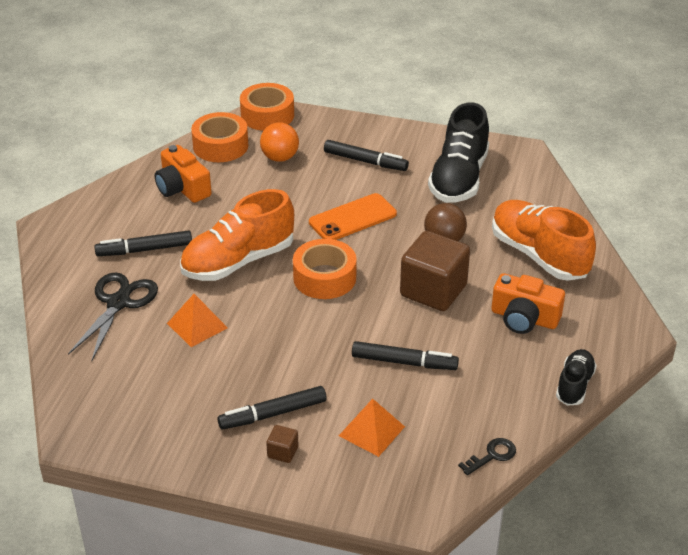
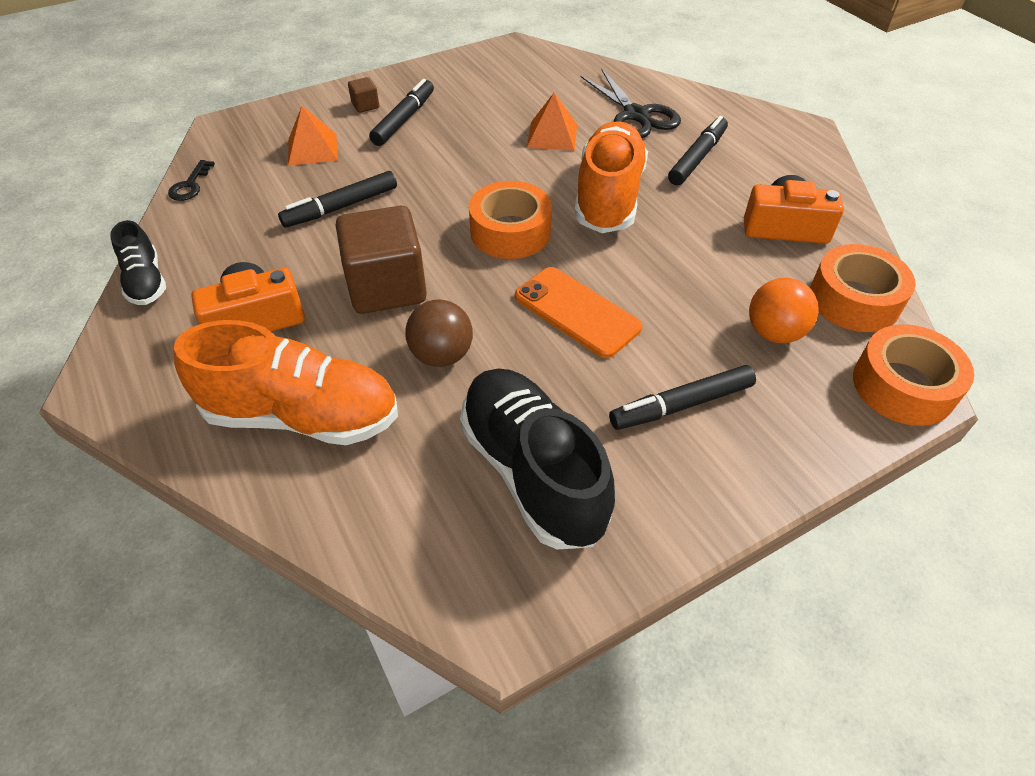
camera: 135 degrees right, 10 degrees up
(353, 218) = (577, 312): orange phone -> orange phone turned 60 degrees counterclockwise

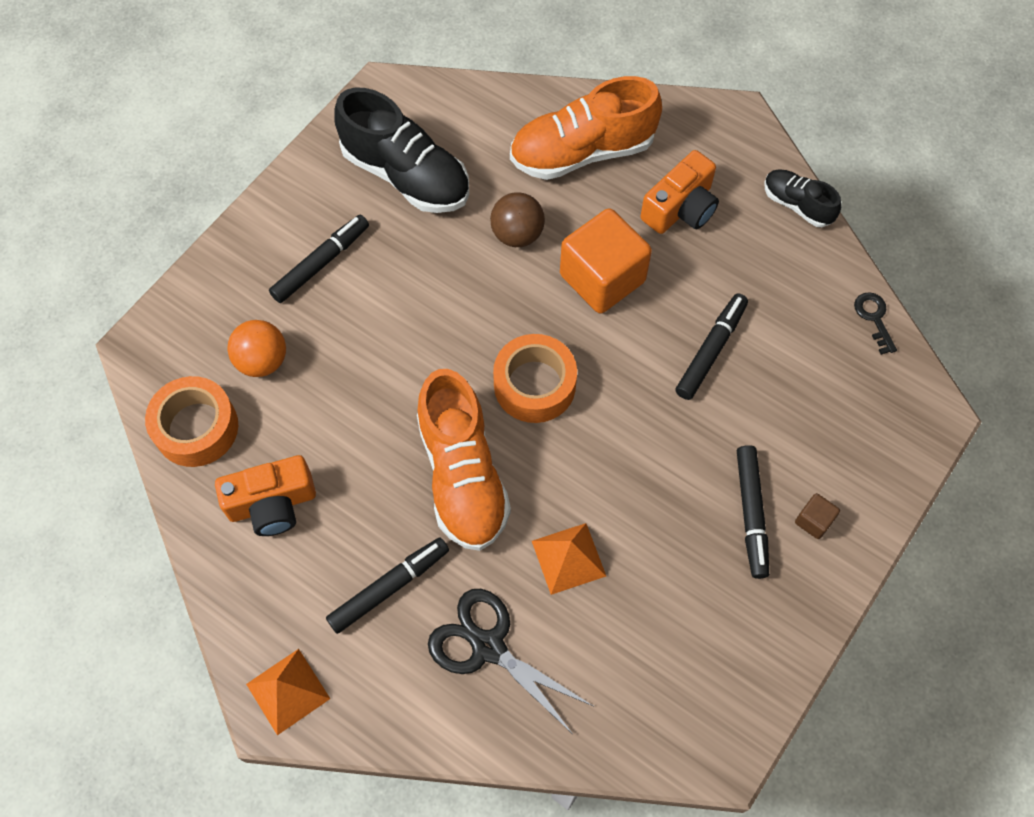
camera: 155 degrees right, 15 degrees up
(312, 149) = (807, 419): orange pyramid -> orange pyramid (288, 691)
(387, 287) = (602, 278): brown cube -> orange cube
(577, 312) = (432, 316): orange phone -> none
(697, 158) = (389, 587): black marker -> black marker turned 135 degrees counterclockwise
(903, 386) = (153, 347): orange tape -> none

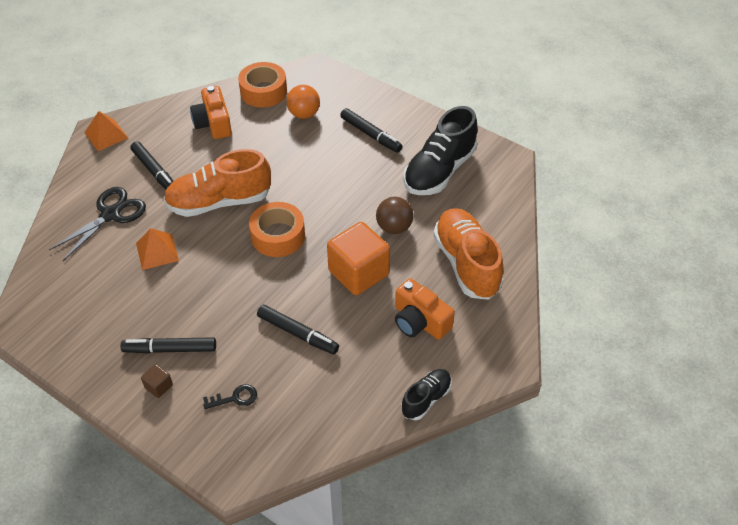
camera: 90 degrees right, 15 degrees down
(874, 318) = (320, 444): black key -> black key (235, 398)

